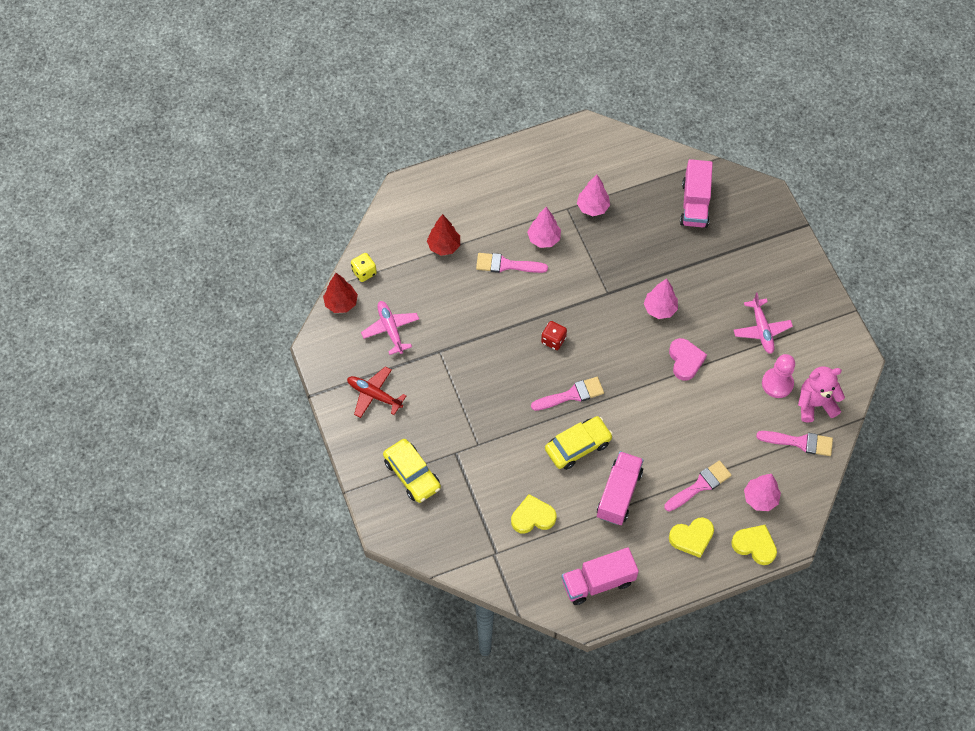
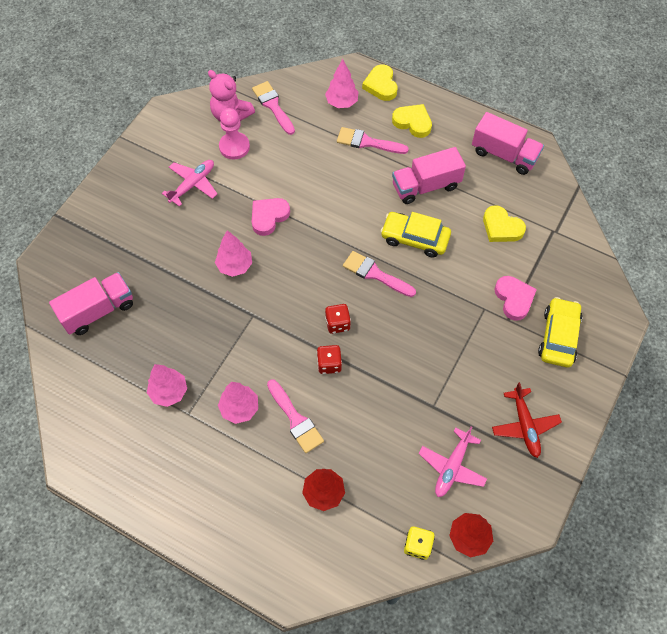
camera: 130 degrees left, 0 degrees up
(467, 471) = (514, 299): none -> pink heart
(527, 312) = (329, 364): none -> red dice

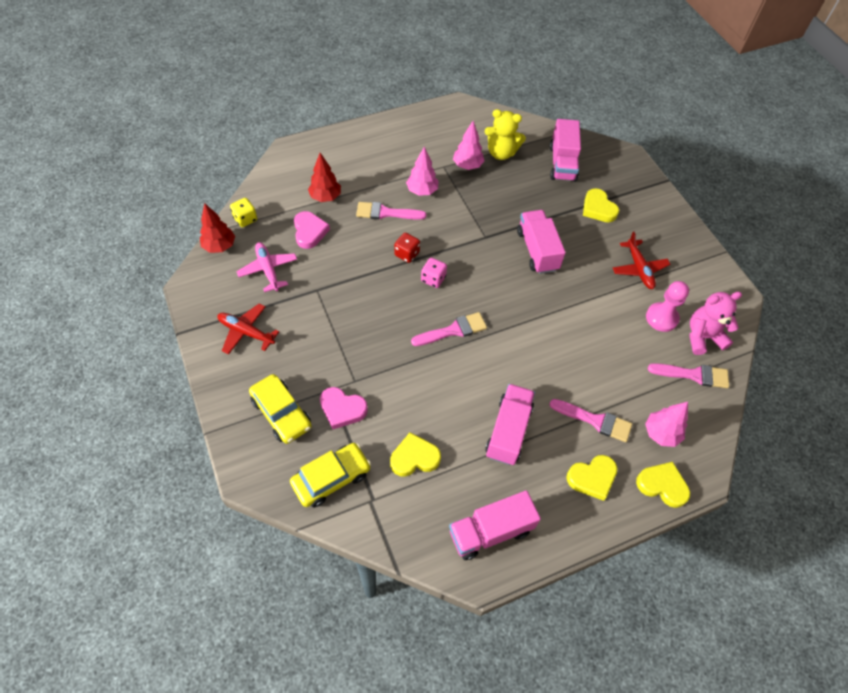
camera: 125 degrees right, 5 degrees down
(125, 374) = (501, 153): none -> yellow teddy bear
(141, 249) = (598, 208): none -> yellow heart
(193, 184) = (639, 269): pink plane -> red plane
(235, 266) = (537, 250): pink tree -> pink truck
(268, 217) = (567, 297): pink heart -> pink heart (309, 232)
(337, 323) = (433, 279): red dice -> pink dice
(367, 142) = (595, 420): pink brush -> pink brush turned 60 degrees clockwise
(415, 238) = (461, 381): yellow car -> yellow car (331, 478)

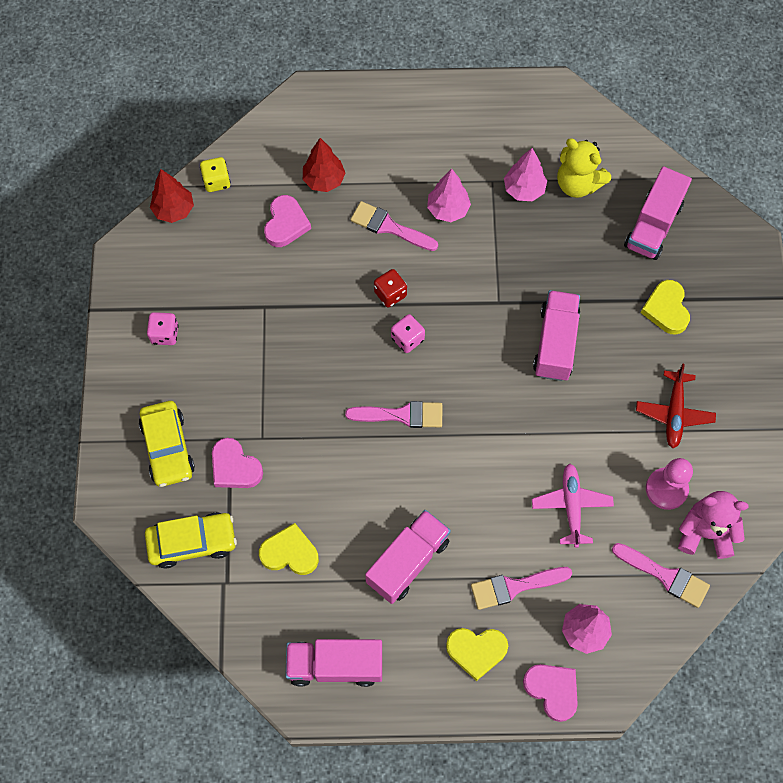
camera: 25 degrees right, 10 degrees up
(246, 332) = (165, 334): red plane -> pink dice
(268, 270) = (218, 260): pink plane -> pink plane (571, 506)
(595, 420) = (514, 587): pink brush -> pink brush turned 120 degrees clockwise
(662, 485) = (552, 690): yellow heart -> pink heart

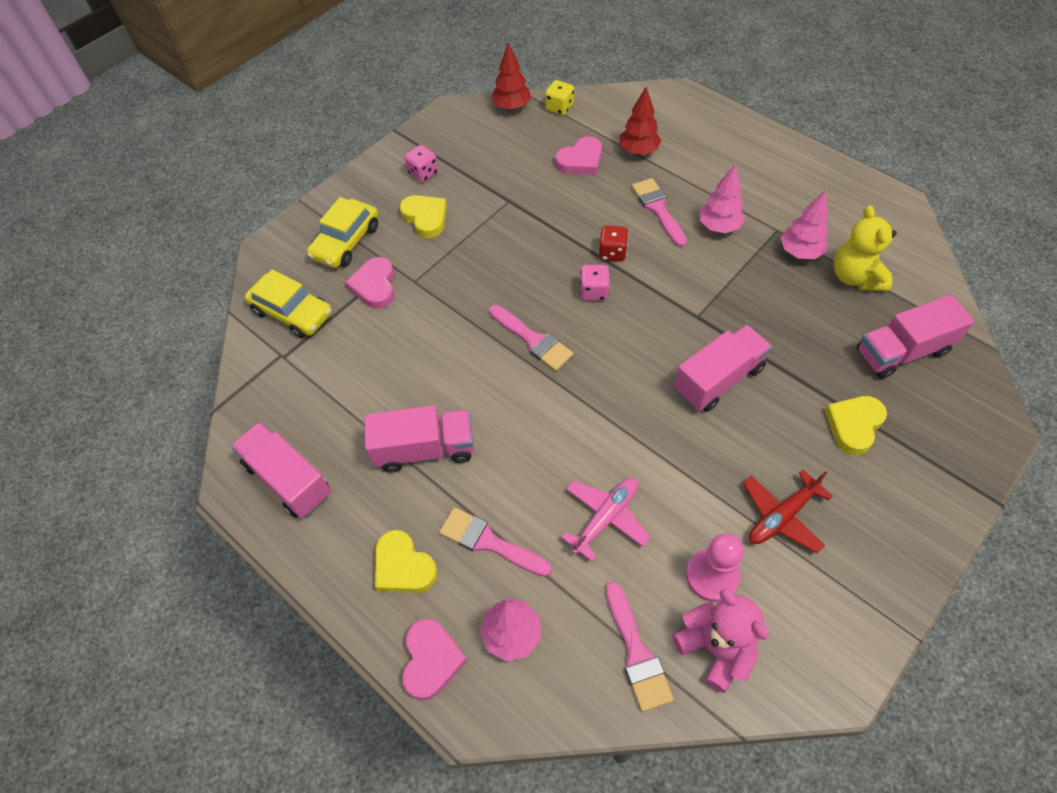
camera: 45 degrees right, 10 degrees down
(290, 553) = (347, 372): yellow heart -> yellow heart (425, 218)

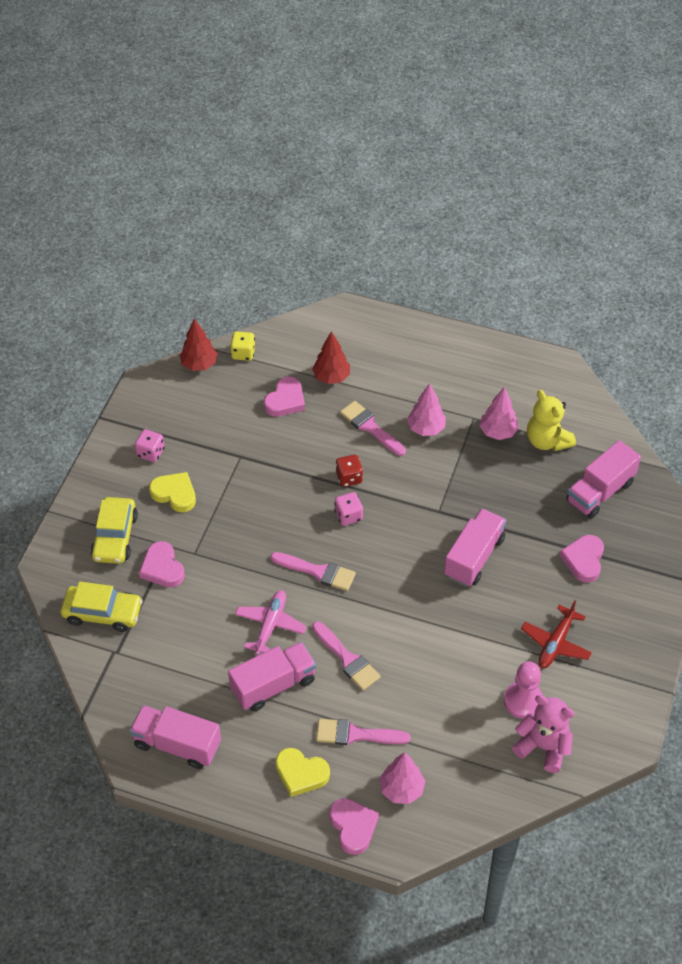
camera: 25 degrees left, 5 degrees down
(606, 517) = (433, 687): pink plane -> pink plane (270, 625)
(636, 652) = (492, 769): pink brush -> pink brush (347, 659)
(854, 425) = (583, 560): yellow heart -> pink heart

